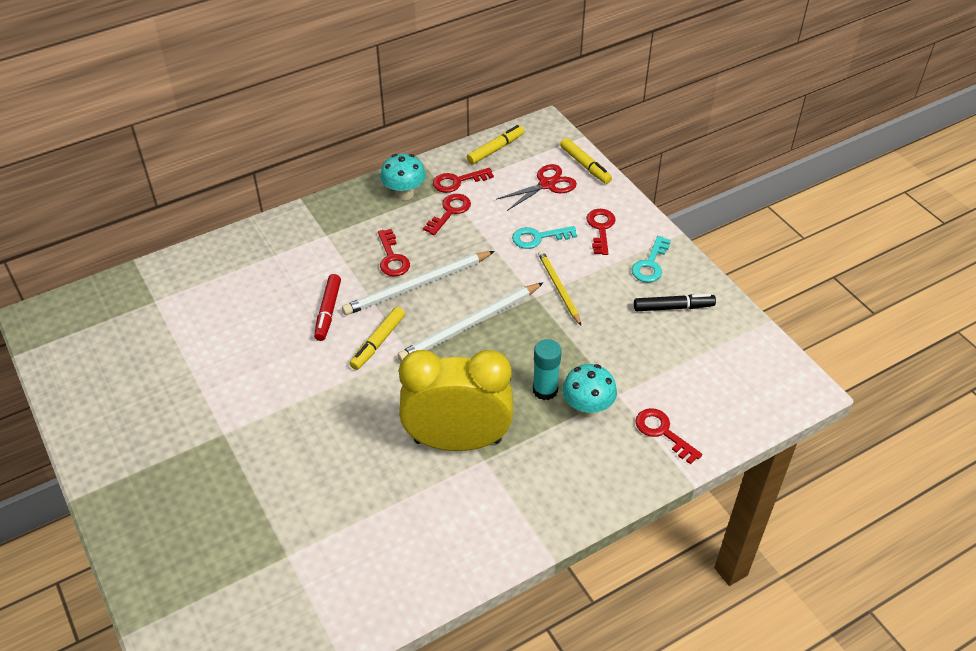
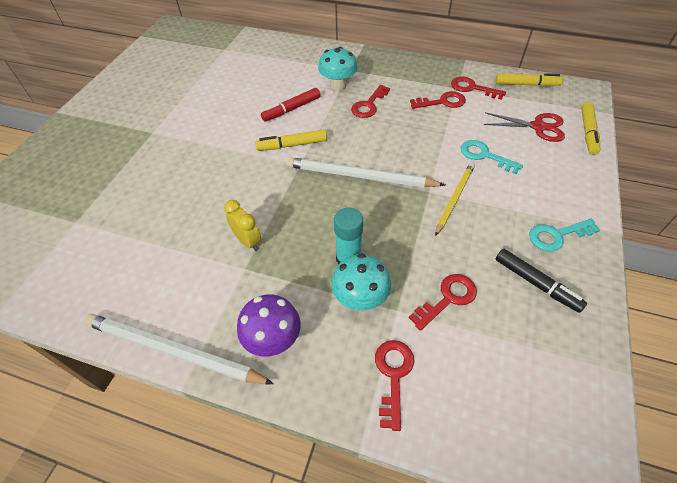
camera: 50 degrees right, 5 degrees up
(404, 193) = (427, 75): turquoise mushroom -> turquoise mushroom (338, 86)
(417, 285) = (361, 130): white pencil -> white pencil (173, 351)
(457, 441) = (248, 241): yellow clock -> yellow clock, size x0.40
(569, 481) = (273, 340): none -> purple mushroom
(601, 228) = (545, 181): red key -> red key (447, 299)

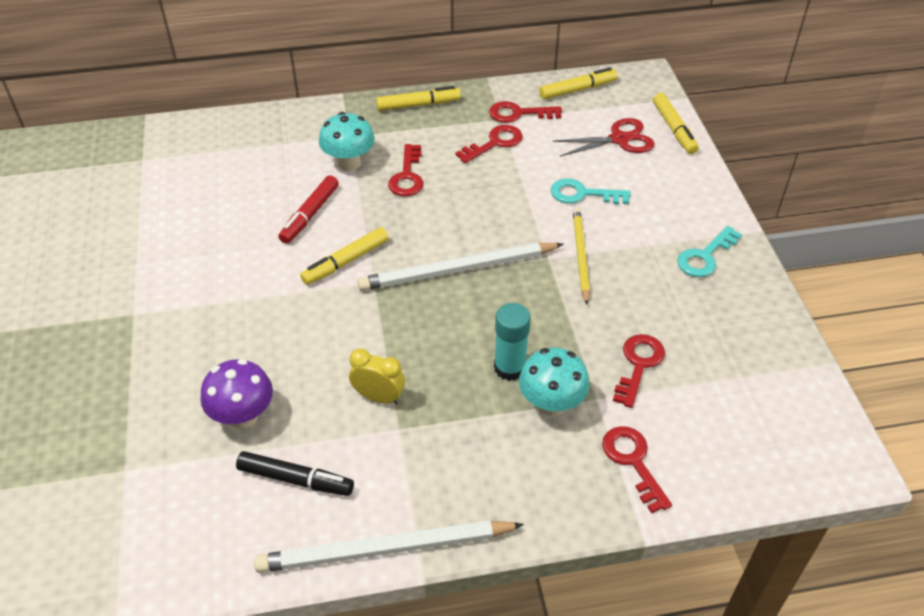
camera: 30 degrees left, 5 degrees down
(273, 340) = (488, 486): purple mushroom -> purple mushroom (243, 416)
(407, 64) = (418, 105): none -> yellow marker
(536, 284) = (712, 314): black marker -> black marker (295, 479)

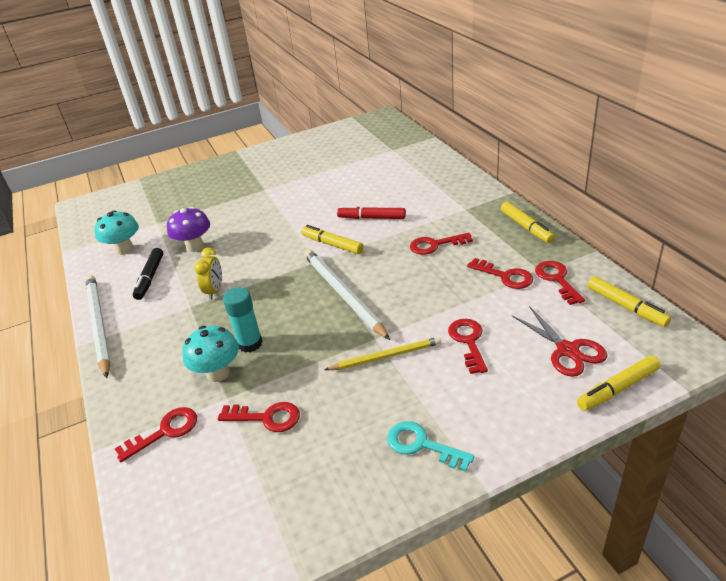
camera: 80 degrees right, 10 degrees down
(349, 163) = (434, 217): turquoise mushroom -> turquoise mushroom (124, 249)
(583, 194) = (468, 342): turquoise key -> red key

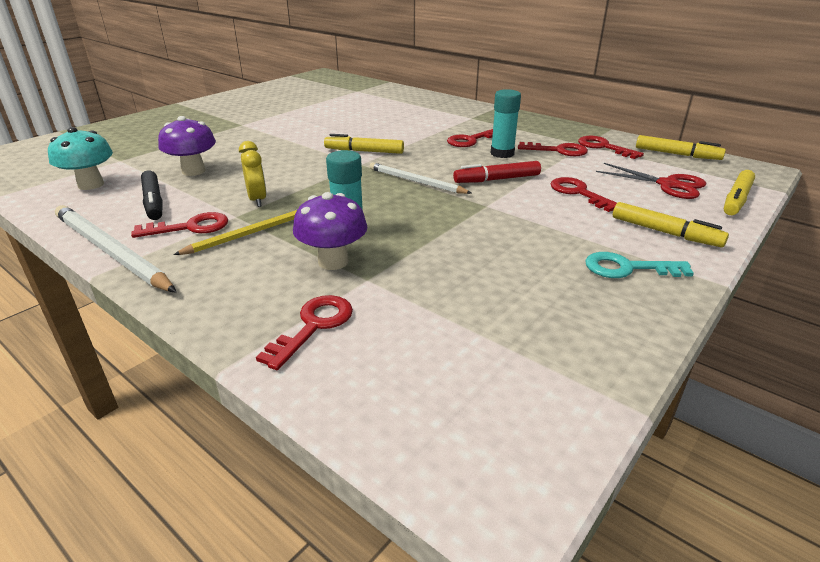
camera: 30 degrees left, 5 degrees down
(218, 373) = (333, 261): turquoise mushroom -> purple mushroom
(266, 418) = (436, 285): red key -> red key (190, 227)
(343, 294) = (416, 181): white pencil -> white pencil, size x0.63
(371, 218) = (386, 131): red marker -> red marker (496, 179)
(386, 356) = (513, 215): yellow pencil -> yellow pencil (249, 234)
(447, 270) = (502, 153): none -> turquoise glue stick
(526, 227) = (538, 122): yellow marker -> yellow marker (665, 232)

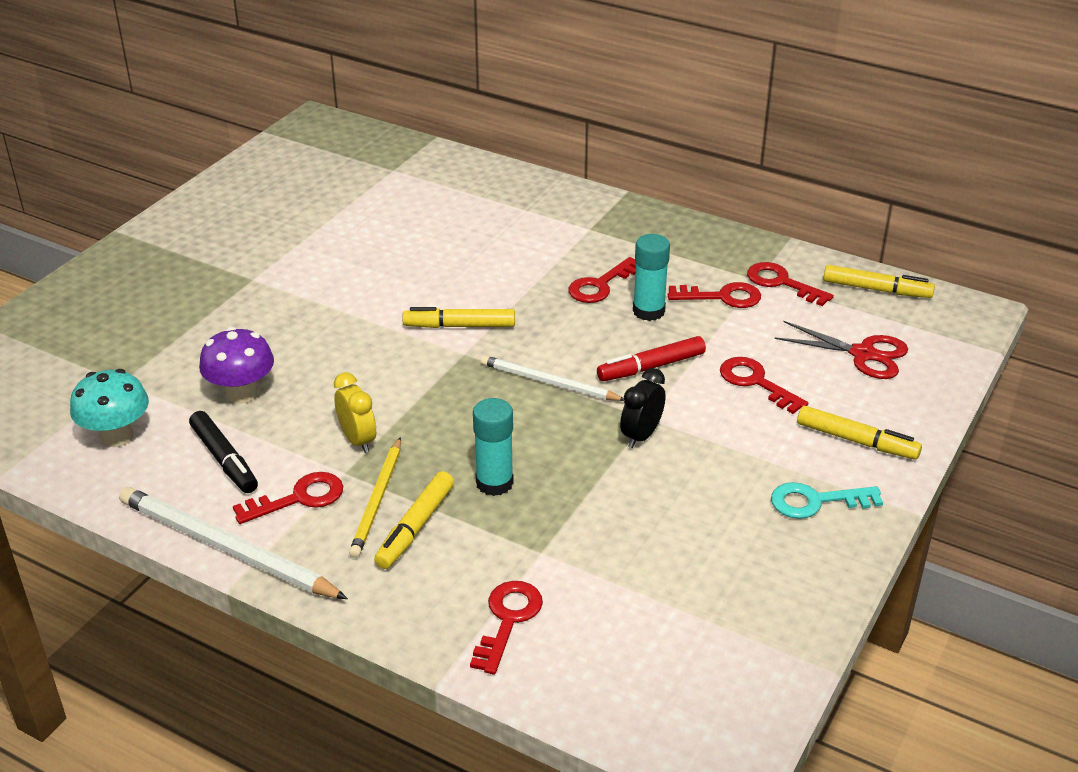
camera: 10 degrees left, 5 degrees up
(249, 234) = (377, 500): yellow pencil -> yellow pencil turned 150 degrees clockwise
(333, 261) = (494, 531): purple mushroom -> none
(479, 215) = (641, 436): none -> black clock
(736, 199) = (941, 373): yellow marker -> yellow marker (415, 527)

